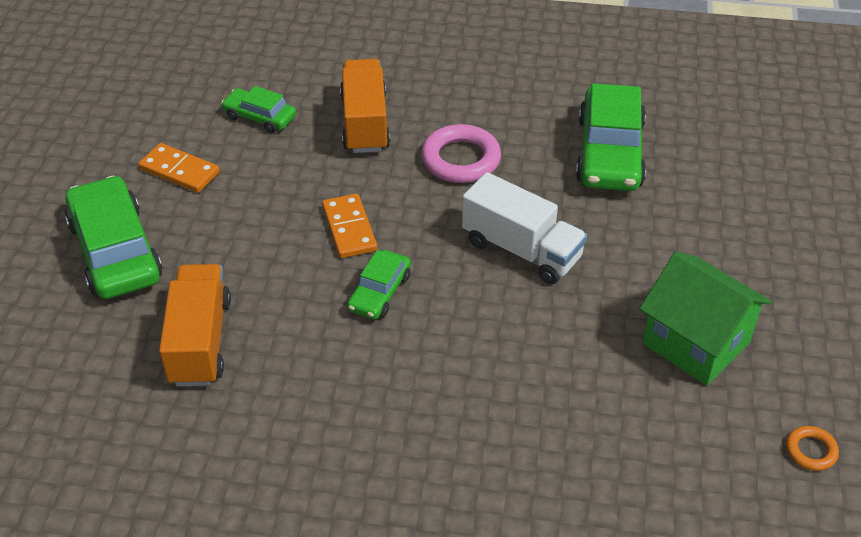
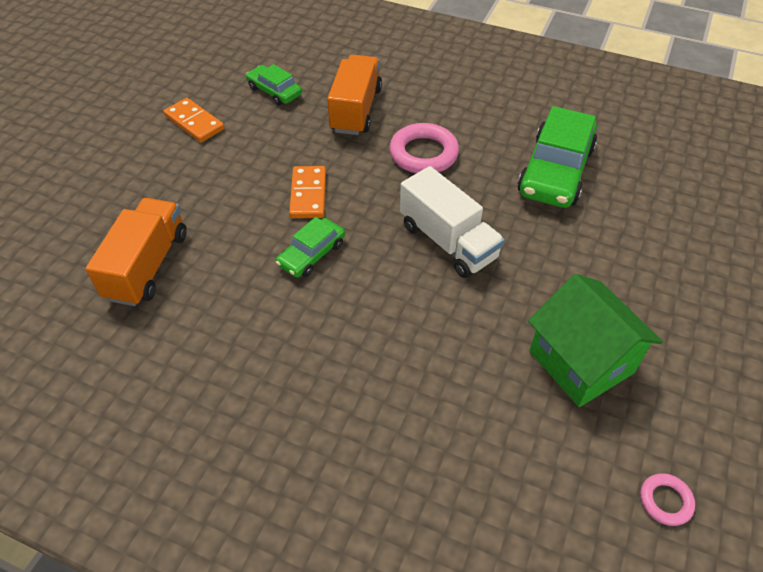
camera: 15 degrees right, 5 degrees up
(115, 251) = (117, 177): green car -> none
(810, 451) = (665, 501): orange ring -> pink ring

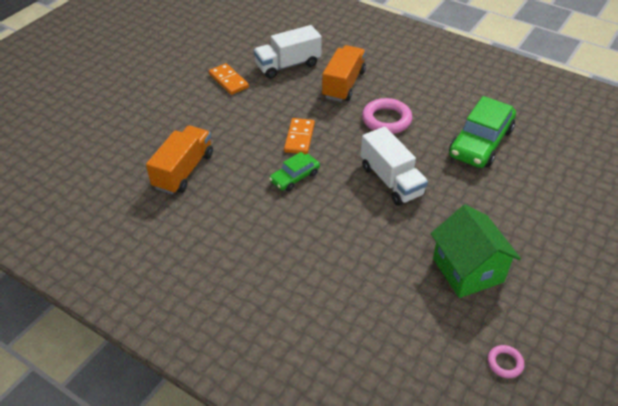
camera: 10 degrees right, 5 degrees down
(274, 91) = (288, 65): green car -> white truck

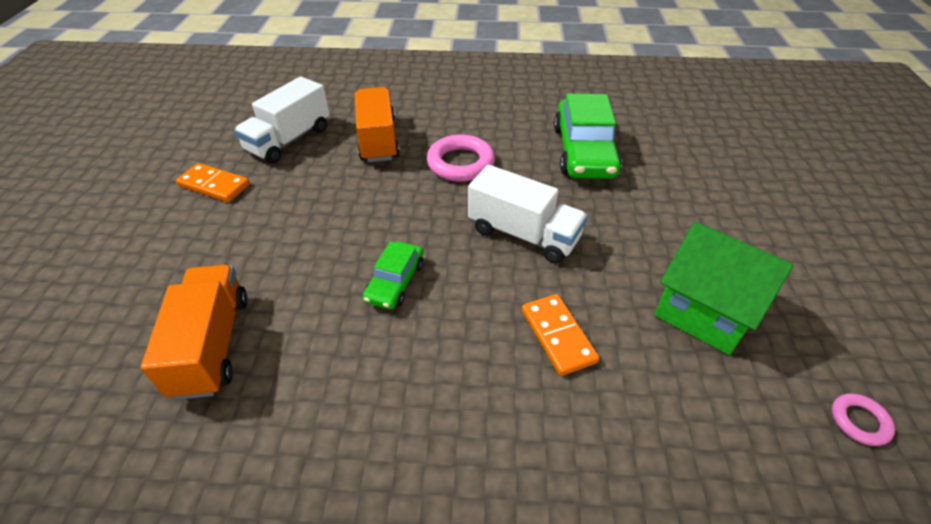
camera: 30 degrees left, 0 degrees up
(299, 138) = (365, 225): orange domino -> orange domino (557, 336)

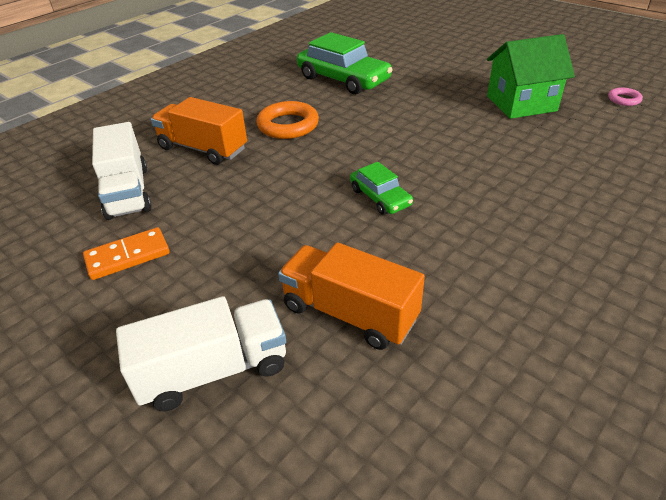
camera: 50 degrees left, 5 degrees down
(460, 163) = (288, 125): pink ring -> orange ring
(523, 234) = (394, 131): white truck -> white truck (213, 370)
(557, 336) = (495, 154): orange domino -> none

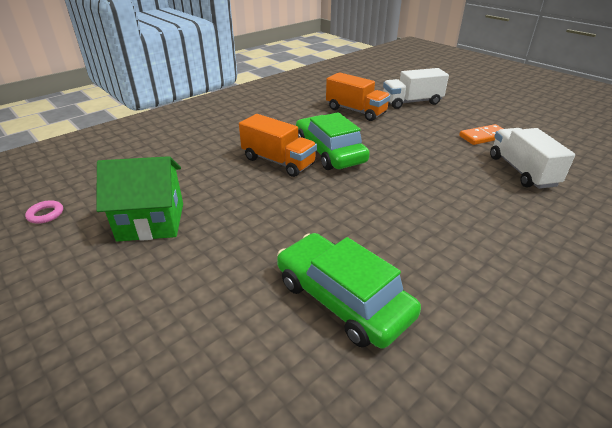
camera: 175 degrees left, 5 degrees down
(203, 149) = (486, 203): orange truck -> orange truck (278, 161)
(288, 125) = (409, 221): orange ring -> none
(380, 197) = (329, 152): green car -> green car, size x1.86

